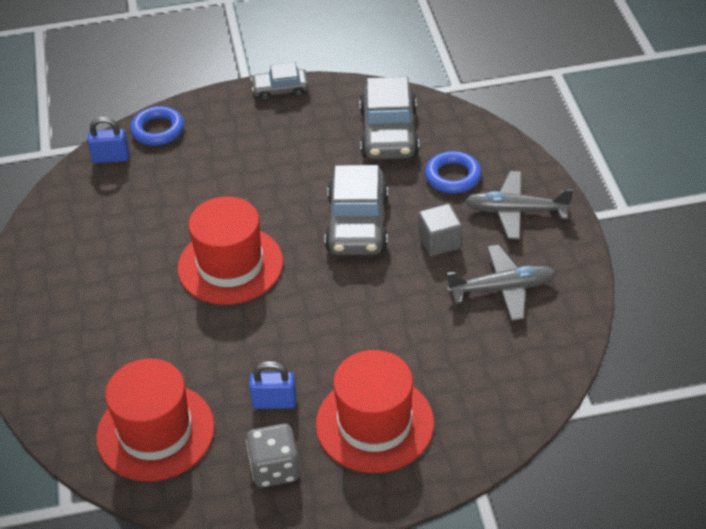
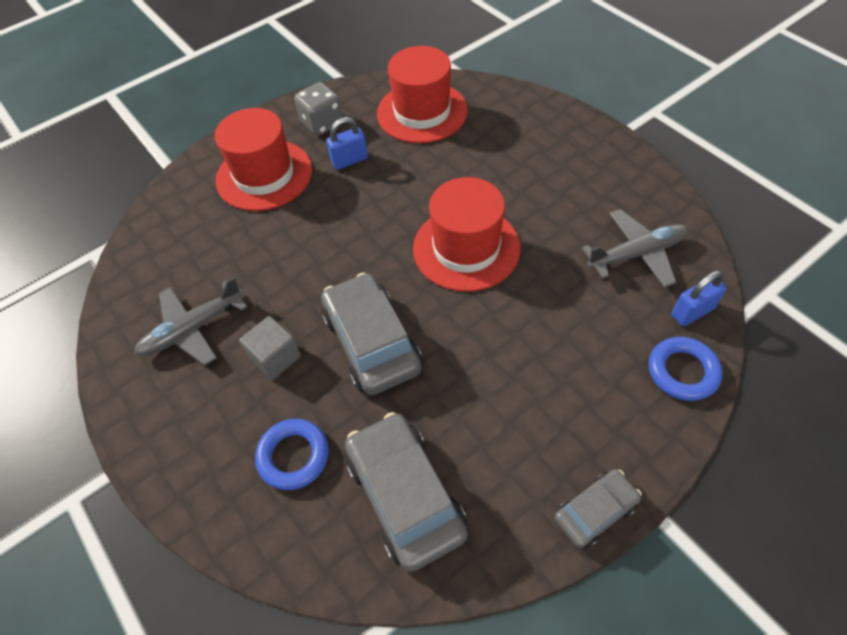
camera: 155 degrees right, 10 degrees up
(516, 211) = (201, 434): grey plane -> grey plane (636, 254)

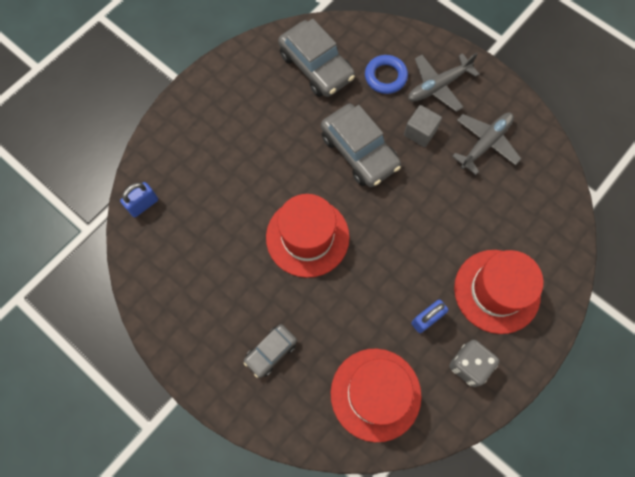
camera: 165 degrees right, 15 degrees up
(595, 511) = (212, 74): grey car -> grey car (271, 352)
(636, 254) = (178, 249): grey plane -> grey plane (438, 86)
(682, 371) = (155, 160): blue ring -> none

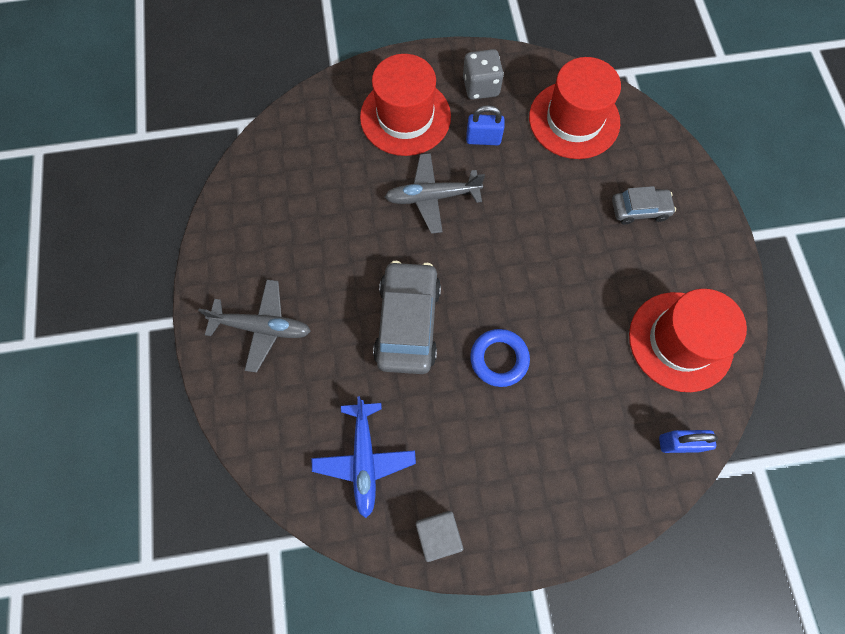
camera: 140 degrees left, 0 degrees up
(307, 237) = (530, 279): red hat -> red hat (680, 341)
(316, 66) = (364, 459): grey car -> blue plane
(385, 77) = (303, 382): blue ring -> blue ring (499, 359)
(420, 132) = (330, 294): grey cube -> grey cube (438, 534)
(485, 144) = (282, 235): grey plane -> grey plane (432, 197)

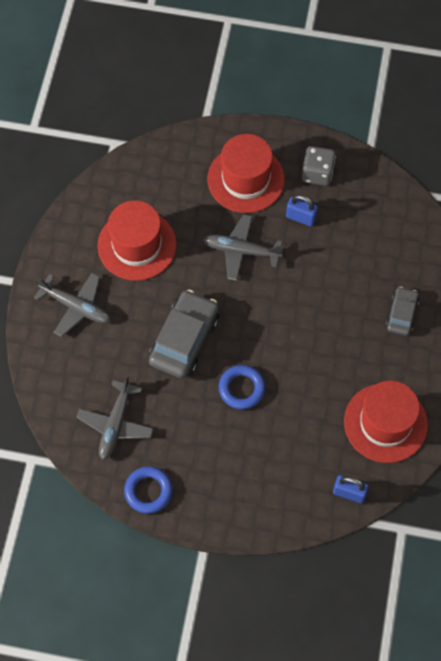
camera: 20 degrees right, 5 degrees down
(364, 459) = (116, 424): blue plane -> grey plane
(438, 534) = (148, 491): grey cube -> blue ring
(574, 120) = (382, 225): red hat -> red hat (137, 245)
(639, 209) = (401, 314): grey car -> grey car turned 90 degrees counterclockwise

